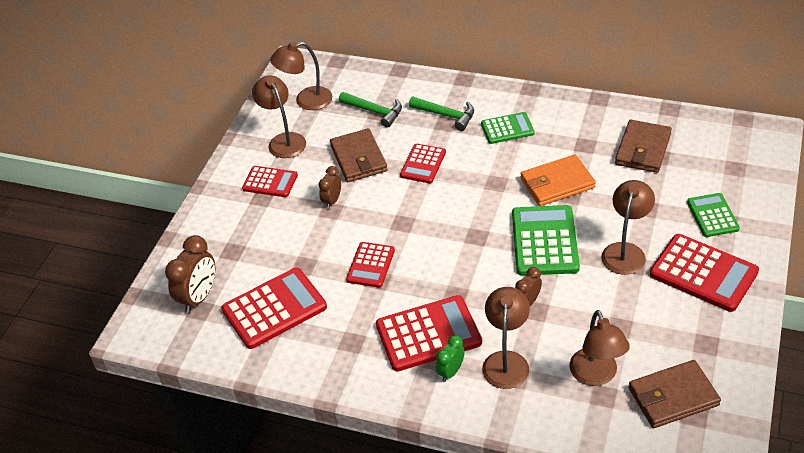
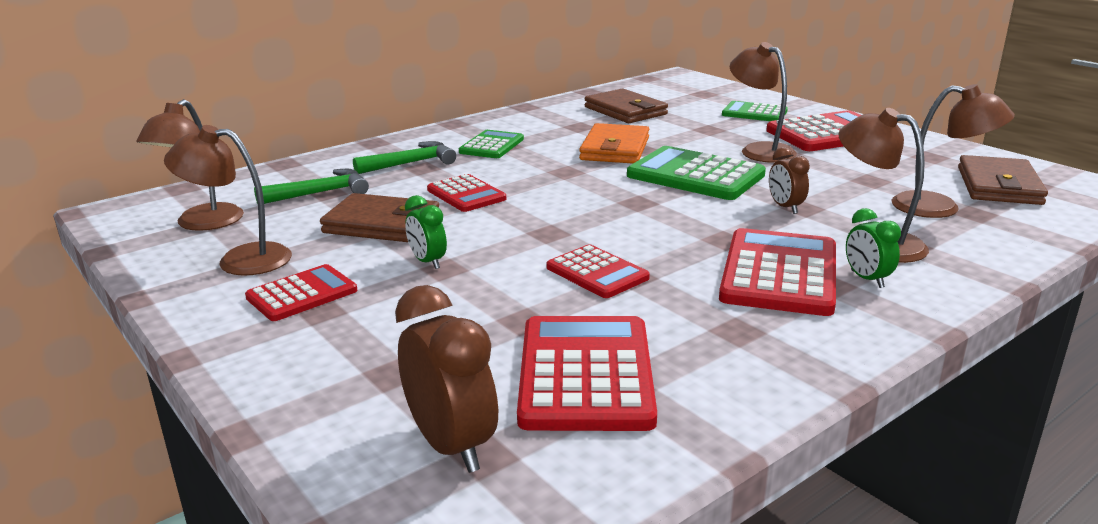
camera: 60 degrees left, 20 degrees down
(332, 200) = (428, 262): brown clock -> green clock

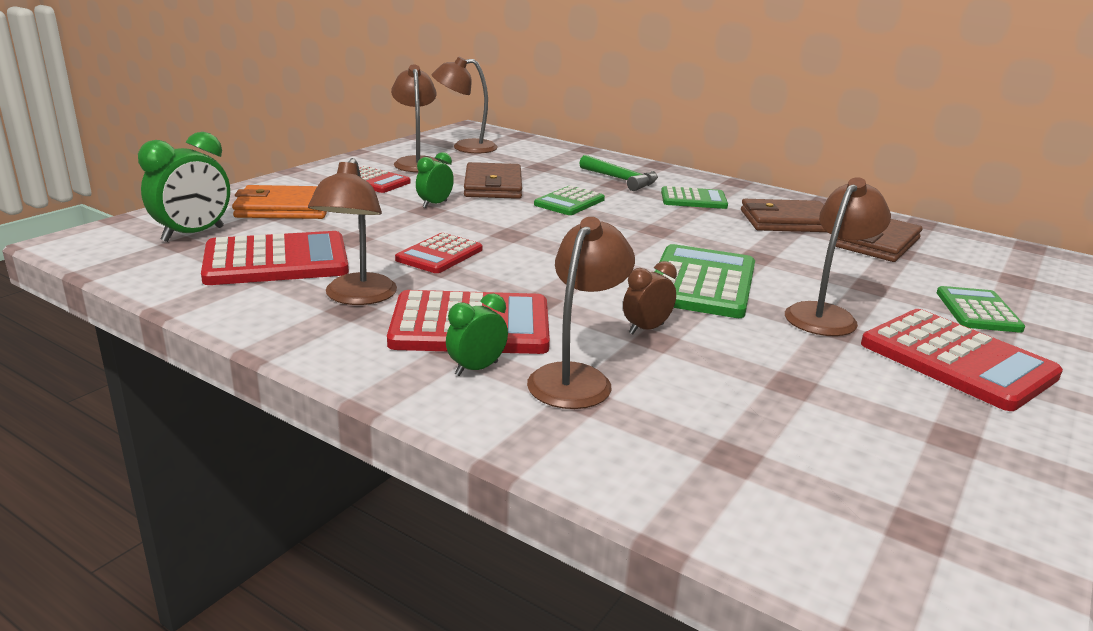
camera: 70 degrees right, 0 degrees up
(320, 193) = (537, 164): green hammer -> none
(451, 445) = (193, 234): brown clock -> green clock
(466, 194) = (569, 202): red calculator -> green calculator
(615, 149) = (742, 245): orange wallet -> orange wallet (284, 208)
(940, 208) = (729, 429): brown lamp -> brown lamp (357, 297)
(999, 186) = (875, 492): brown wallet -> brown wallet (787, 221)

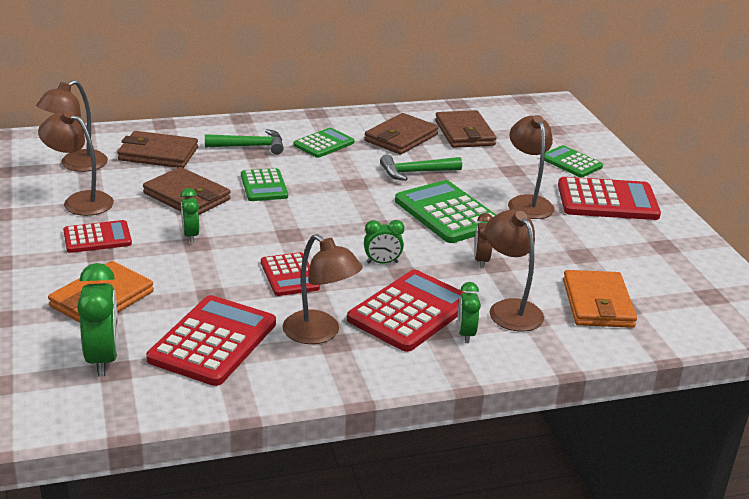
camera: 50 degrees left, 5 degrees up
(536, 160) = (158, 154): none -> brown wallet
(539, 284) = (382, 262): none -> green clock
(701, 434) = (598, 303): none -> orange wallet
(741, 246) = (415, 172): none -> green hammer

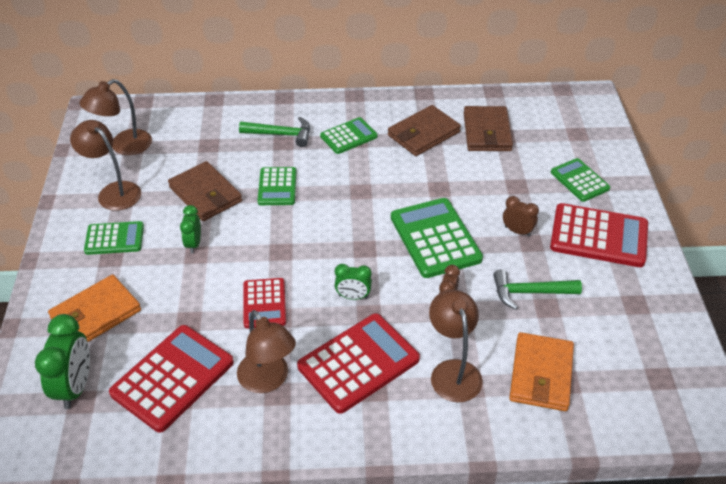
camera: 15 degrees right, 15 degrees up
(97, 238) = (114, 239): red calculator -> green calculator
(158, 154) = (197, 138): brown wallet -> none
(415, 172) = (422, 181): green hammer -> green hammer (529, 292)
(465, 334) = (400, 398): green clock -> none
(527, 202) = (517, 231): brown lamp -> brown clock

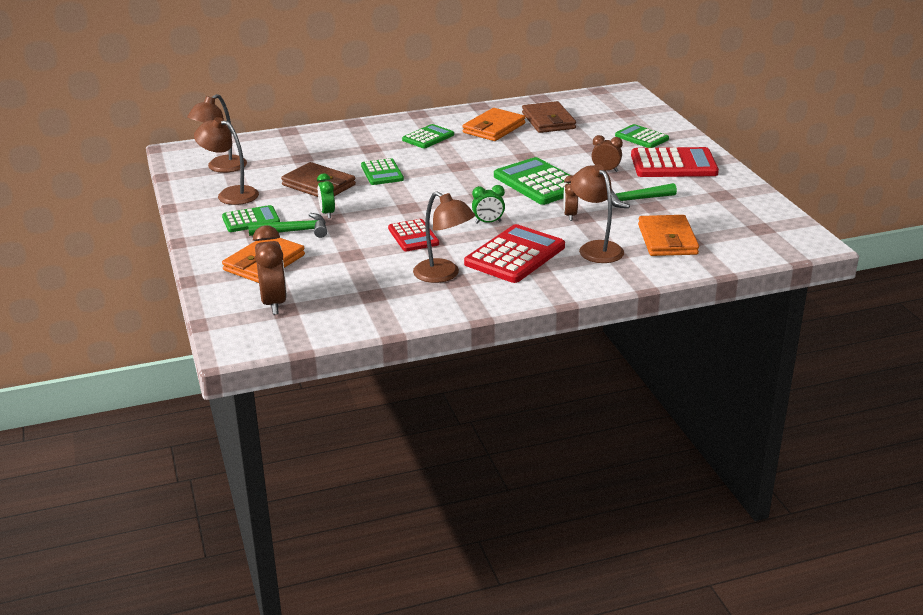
camera: 15 degrees left, 15 degrees down
(75, 387) = (274, 303): green clock -> brown clock
(173, 378) = (359, 286): red calculator -> none
(281, 134) = (366, 143): green hammer -> green hammer (295, 231)
(423, 134) = (494, 128): brown wallet -> orange wallet

